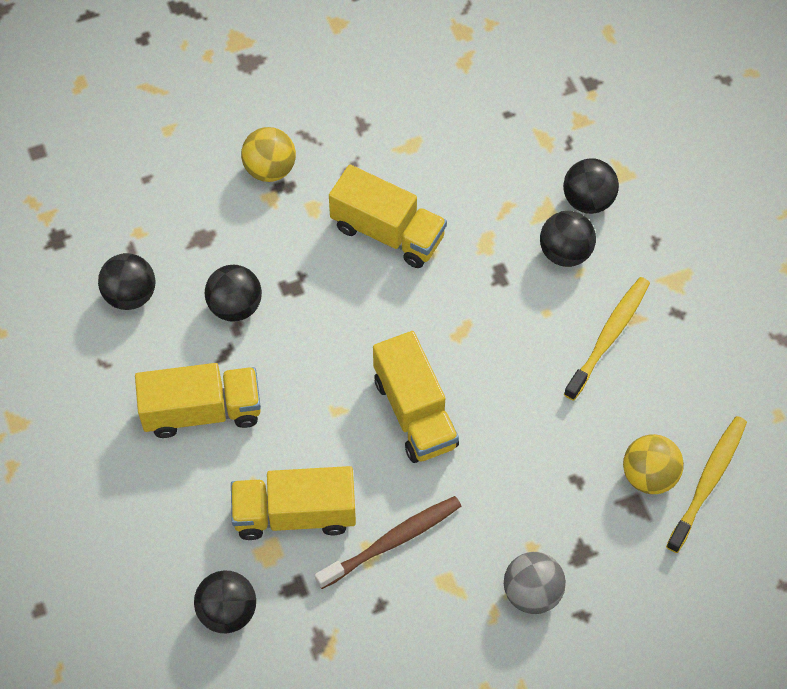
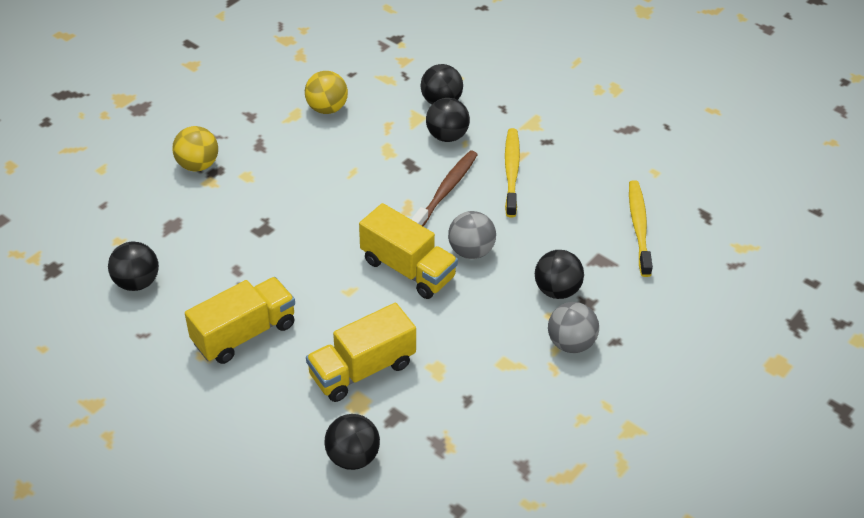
camera: 30 degrees left, 15 degrees down
(235, 306) = (226, 257): black ball -> black ball (557, 290)
(387, 232) = (312, 170): yellow truck -> none
(392, 541) = (448, 355): brown toothbrush -> brown toothbrush (446, 190)
(497, 422) = (471, 251): none -> grey ball
(649, 476) = (598, 240): yellow ball -> yellow ball (327, 108)

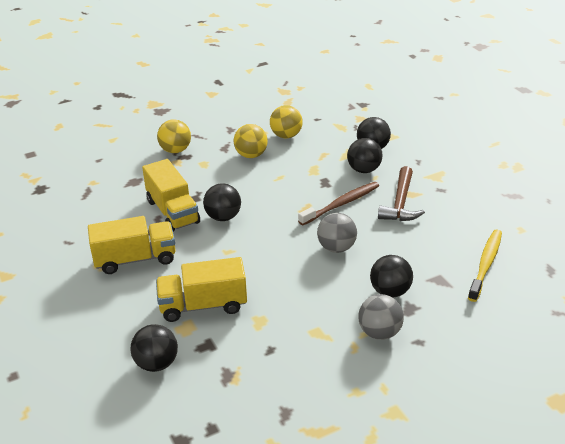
camera: 25 degrees right, 10 degrees down
(137, 282) = (87, 209): black ball -> black ball (223, 217)
(299, 148) = (251, 155): none -> yellow ball
(408, 269) = (280, 248): yellow truck -> yellow truck (172, 212)
(511, 172) = (400, 203): yellow toothbrush -> brown hammer

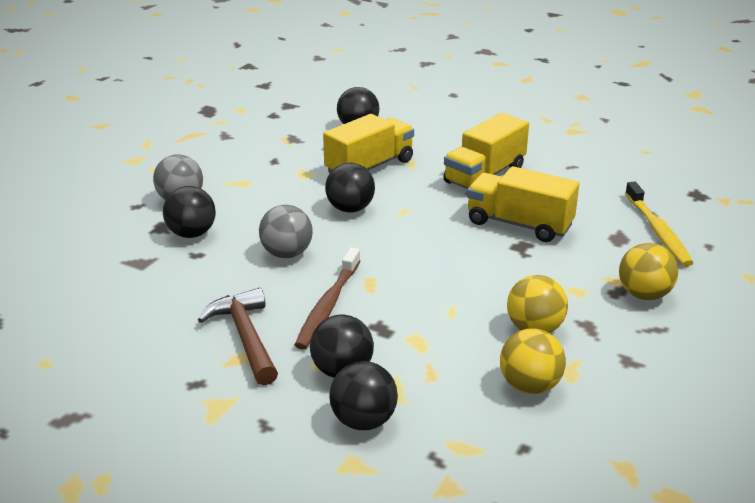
camera: 145 degrees right, 5 degrees down
(223, 217) = (455, 239): black ball -> black ball (350, 209)
(485, 264) = (86, 297): yellow toothbrush -> yellow toothbrush (658, 231)

